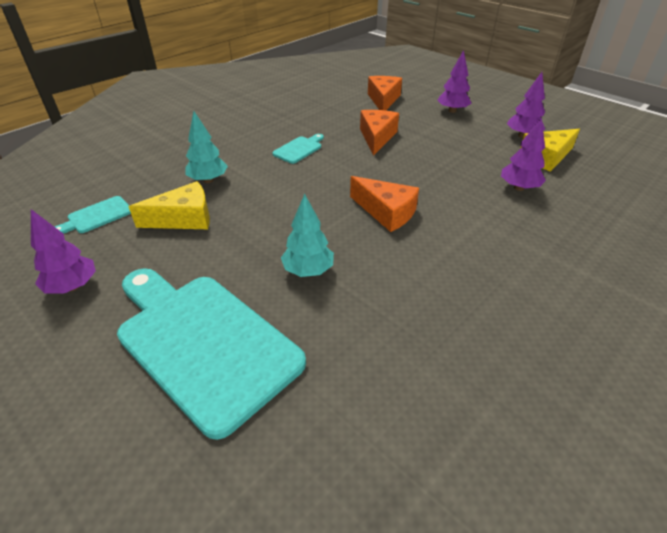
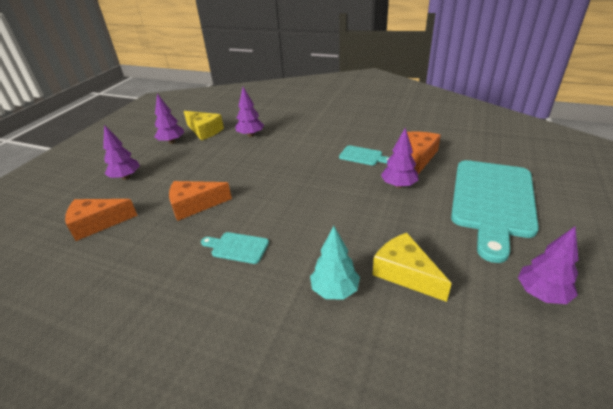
camera: 110 degrees left, 5 degrees down
(97, 216) = (464, 351): turquoise cutting board -> turquoise cutting board (363, 156)
(308, 270) = (398, 185): turquoise tree -> purple tree
(386, 212) = (312, 173): orange cheese -> orange cheese (419, 156)

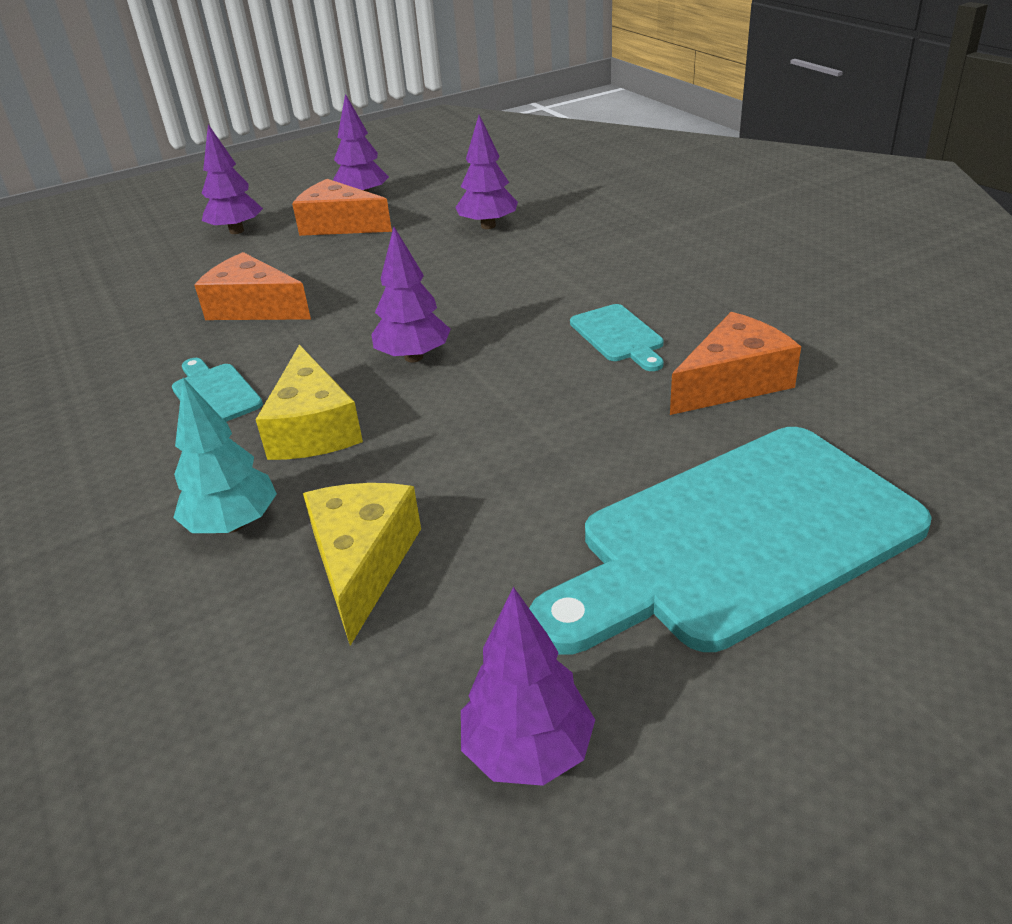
camera: 40 degrees right, 0 degrees up
(97, 224) = (124, 283): orange cheese -> orange cheese (339, 225)
(204, 131) = (431, 195): yellow cheese -> yellow cheese (313, 428)
(398, 185) = (596, 417): purple tree -> purple tree (413, 357)

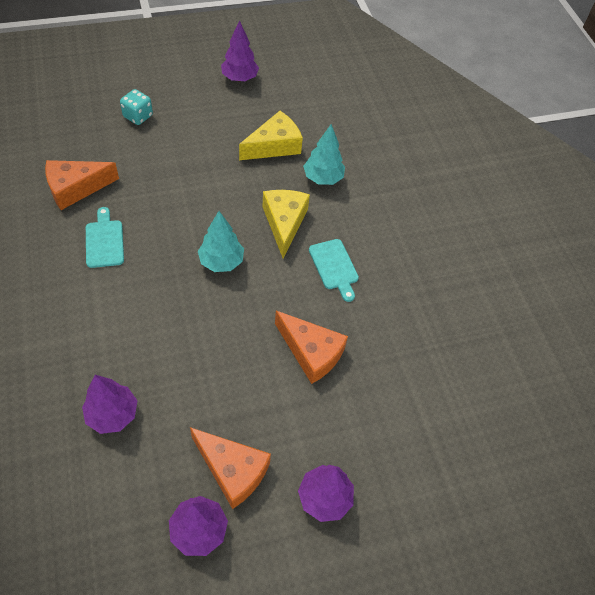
camera: 175 degrees left, 20 degrees up
(362, 564) = (274, 146): yellow cheese -> yellow cheese turned 135 degrees counterclockwise
(413, 357) = (221, 261): purple tree -> turquoise tree
(738, 540) = (138, 116): turquoise cutting board -> turquoise dice

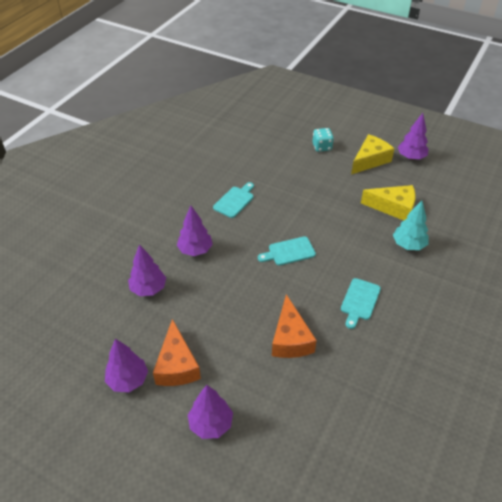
camera: 50 degrees right, 10 degrees down
(76, 188) = (247, 166): orange cheese -> none
(119, 330) = (195, 250): none -> purple tree
(221, 261) = (289, 252): turquoise tree -> turquoise cutting board
(284, 223) = (352, 255): yellow cheese -> yellow cheese (370, 160)

